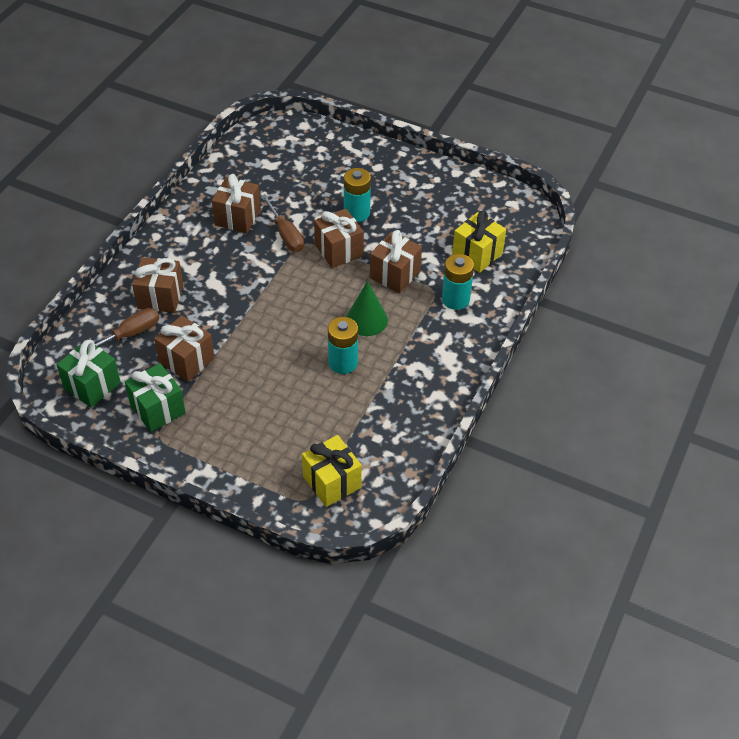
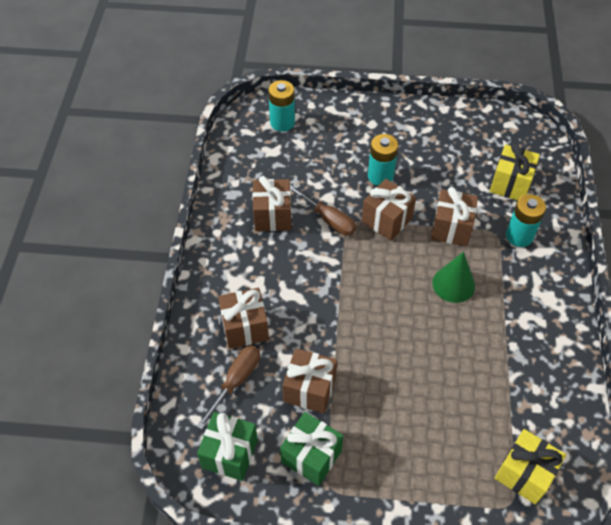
camera: 20 degrees left, 5 degrees up
(343, 363) = (458, 338): turquoise battery -> turquoise battery (282, 122)

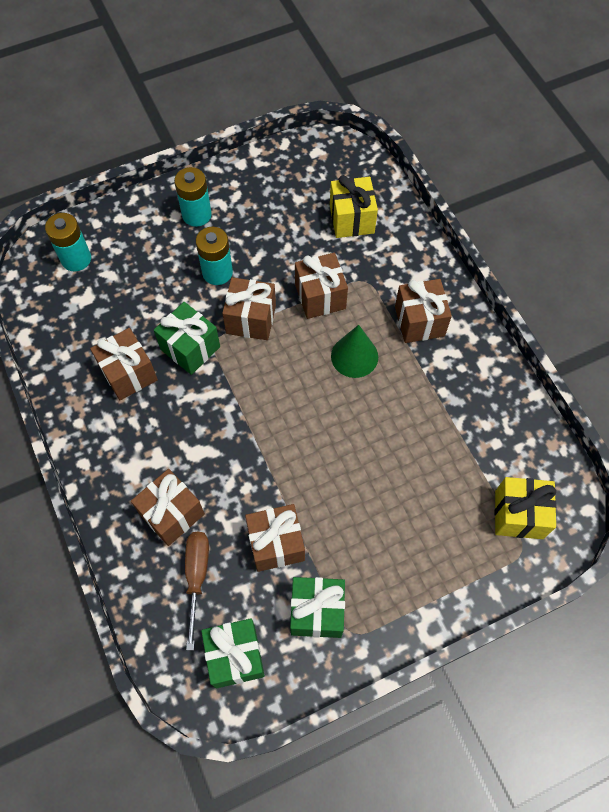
camera: 30 degrees left, 10 degrees up
(328, 219) = (190, 348): brown screwdriver -> green gift
(519, 236) = (389, 272): turquoise battery -> turquoise battery (196, 215)
(523, 283) = (419, 321): none -> brown gift

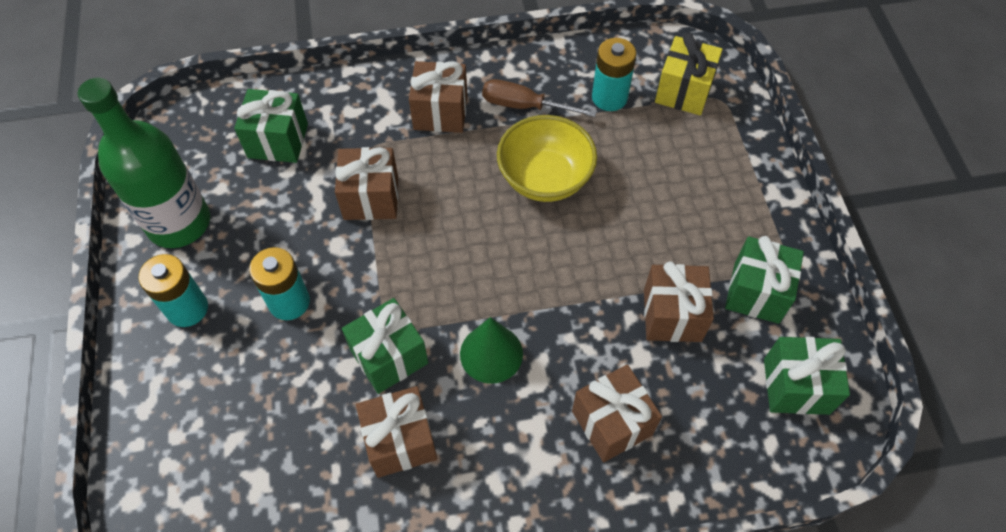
camera: 75 degrees left, 5 degrees down
(76, 259) = (185, 483): turquoise battery -> turquoise battery (609, 97)
(197, 577) = (697, 409): brown screwdriver -> brown screwdriver (524, 106)
(251, 319) = (373, 278): brown gift -> none
(262, 185) = (179, 223): none -> green bottle
(351, 219) = (278, 141): yellow gift -> green gift
(354, 356) = (462, 183): green cone -> green cone (491, 353)
(380, 416) = (545, 178): none -> yellow bowl

